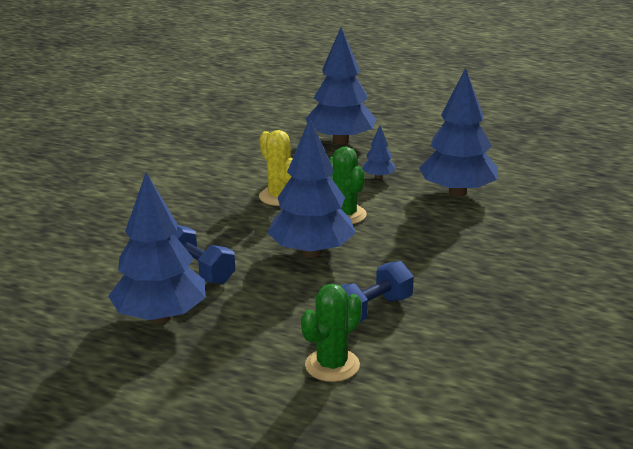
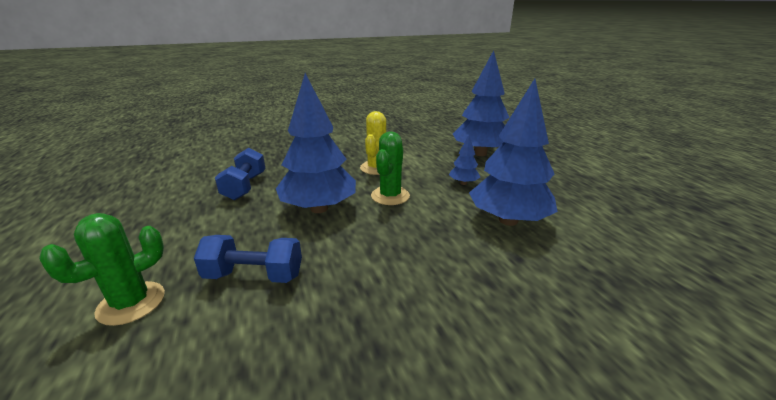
camera: 45 degrees right, 0 degrees up
(160, 317) = (169, 201): blue tree -> none
(332, 365) = (131, 303): green cactus -> green cactus turned 45 degrees counterclockwise

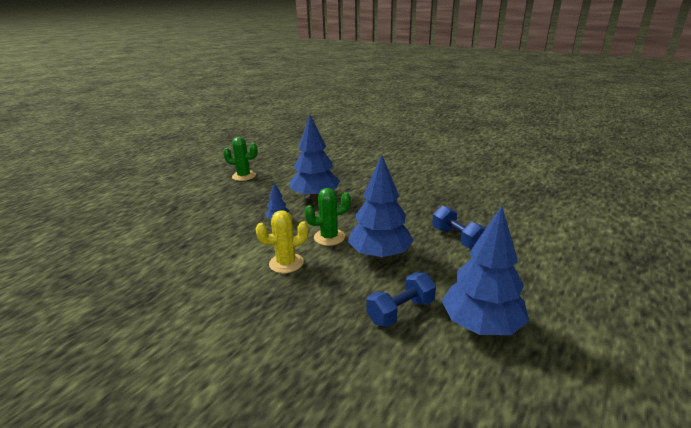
camera: 125 degrees left, 0 degrees up
(131, 303) = (522, 257): green cactus -> green cactus (244, 176)
(480, 153) = (206, 229): blue tree -> blue tree (481, 325)

